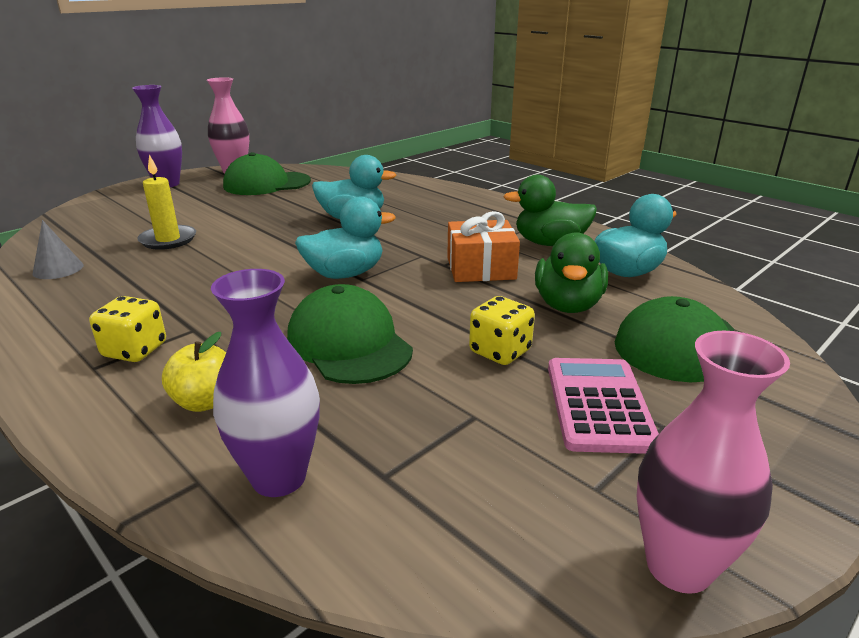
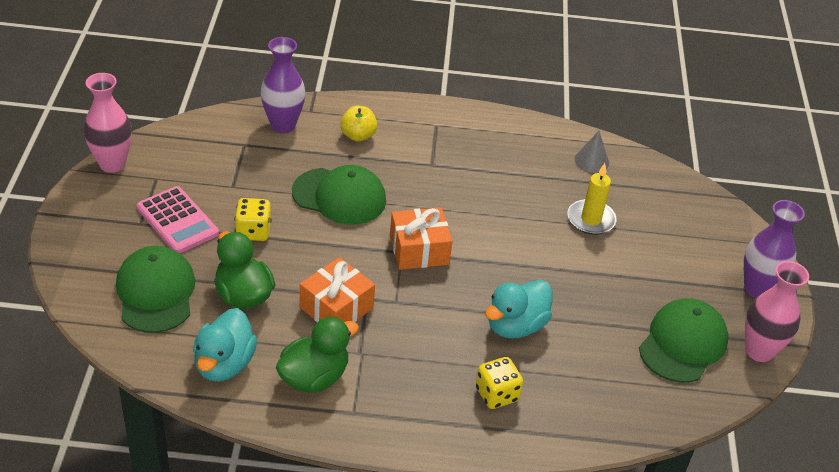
camera: 135 degrees right, 15 degrees up
(135, 350) = (435, 140): yellow dice -> yellow dice (497, 394)
(345, 274) = (419, 250): turquoise duck -> orange gift

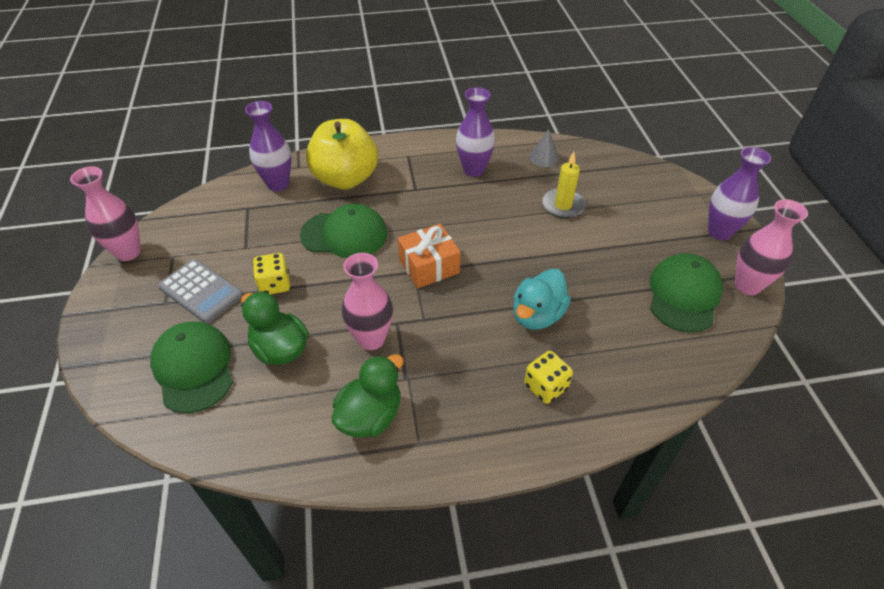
camera: 10 degrees left, 5 degrees up
(177, 221) = (201, 291): pink calculator -> grey calculator
(224, 364) = (278, 426): turquoise duck -> none
(336, 308) = (371, 339): orange gift -> pink vase
(358, 135) = (345, 179): yellow apple -> yellow apple, size x2.14
(505, 157) = (473, 170): none -> purple vase

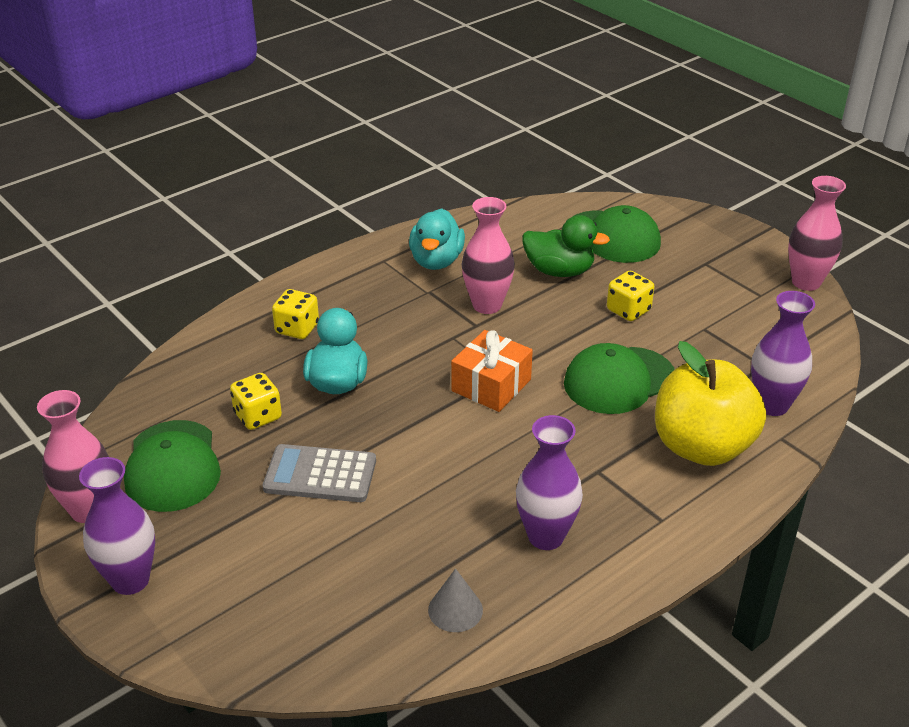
camera: 150 degrees right, 10 degrees down
(201, 291) = (688, 281): grey calculator -> grey calculator (320, 474)
(370, 416) = (436, 261): green duck -> turquoise duck
(563, 205) = (378, 530): yellow candle -> none
(610, 310) = (258, 416): none -> yellow dice

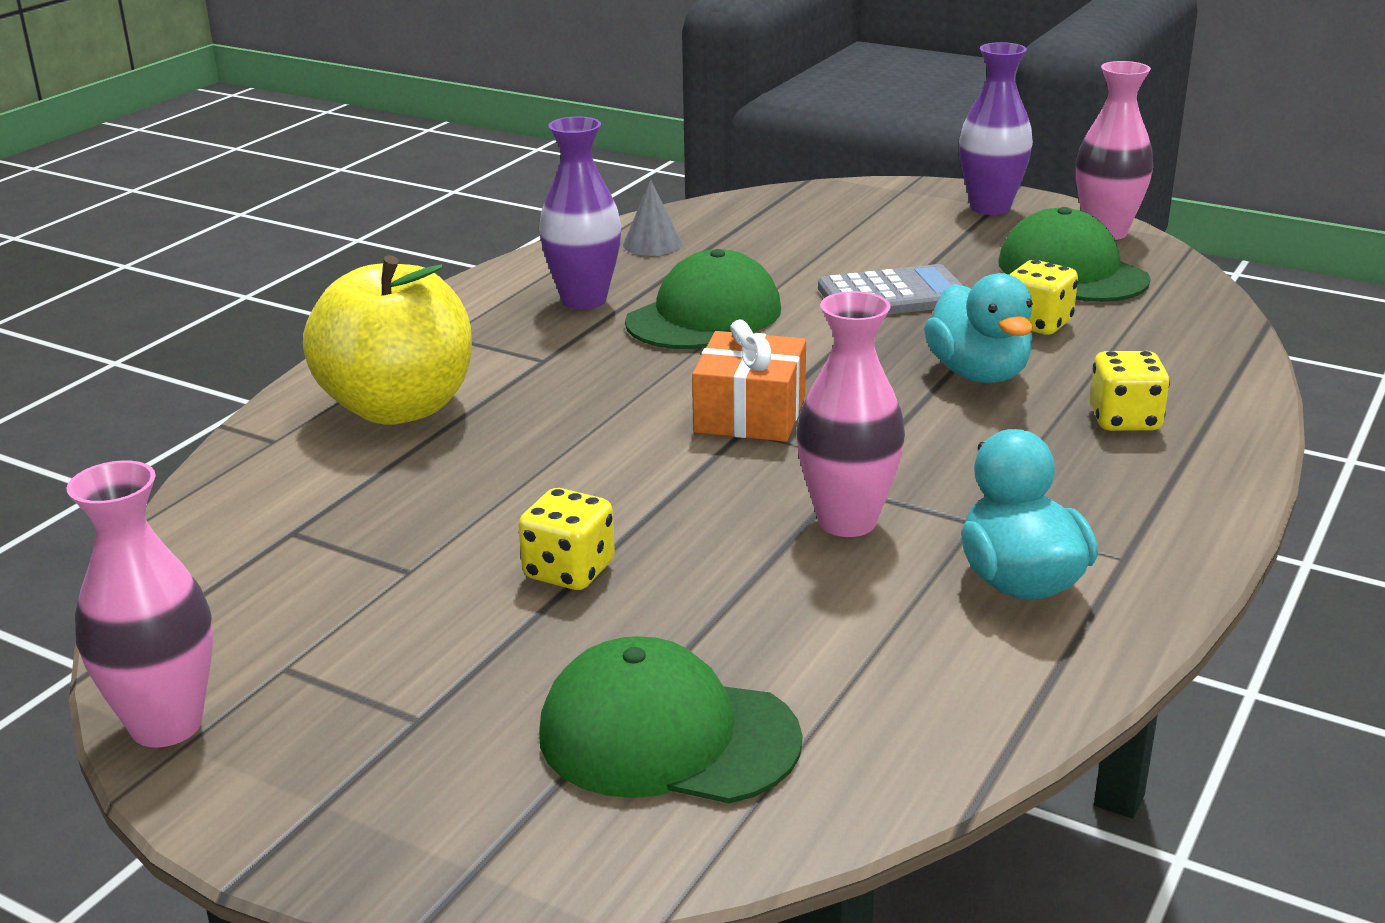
camera: 160 degrees right, 10 degrees down
(559, 271) = (749, 619): green duck -> none
(619, 380) = (548, 459): green cap -> green cap (704, 316)
(772, 405) = (283, 477): purple vase -> none

